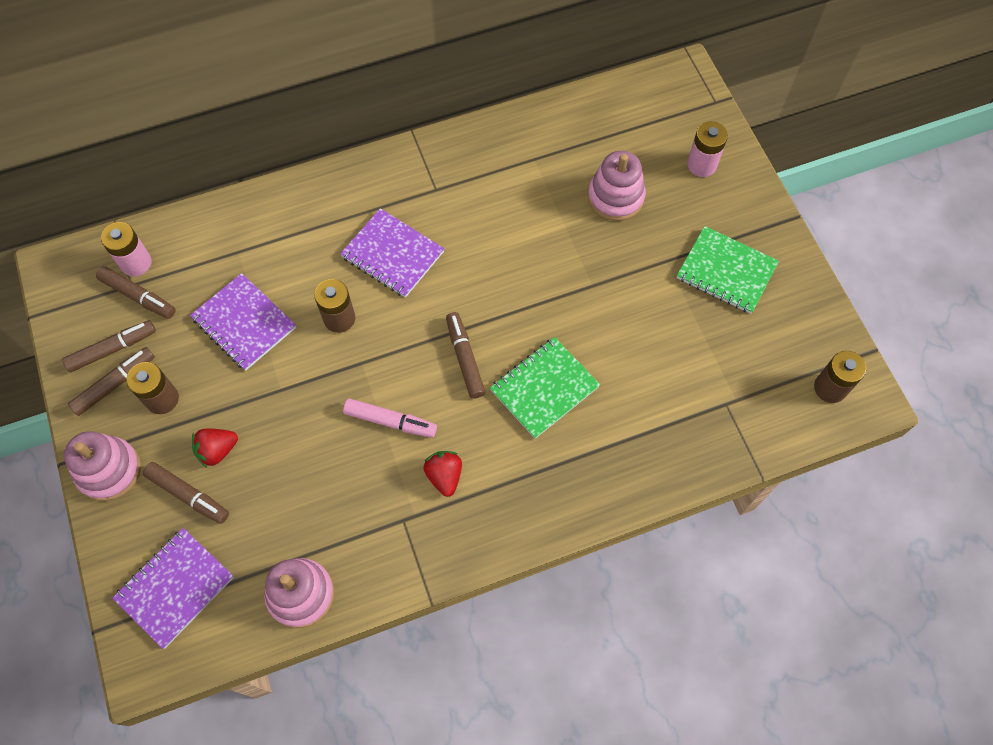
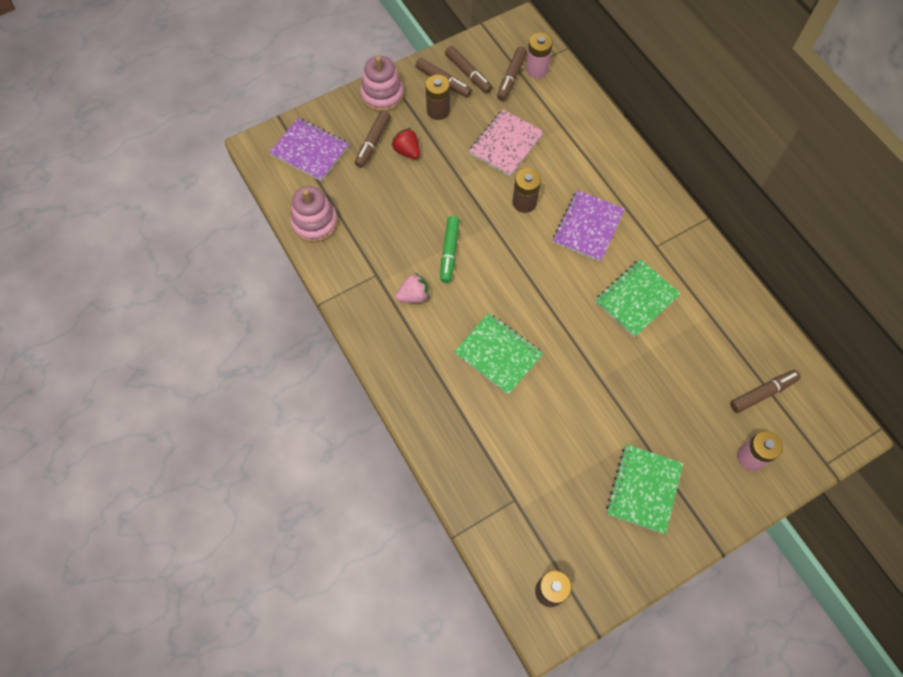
camera: 80 degrees right, 0 degrees up
(244, 323) = (506, 144): purple notebook -> pink notebook
(390, 421) = (449, 252): pink marker -> green marker
(444, 476) = (414, 296): red strawberry -> pink strawberry
(465, 358) = (511, 293): brown marker -> brown marker (762, 393)
(500, 225) = (636, 299): none -> green notebook
(615, 197) = (692, 386): pink stacking toy -> none

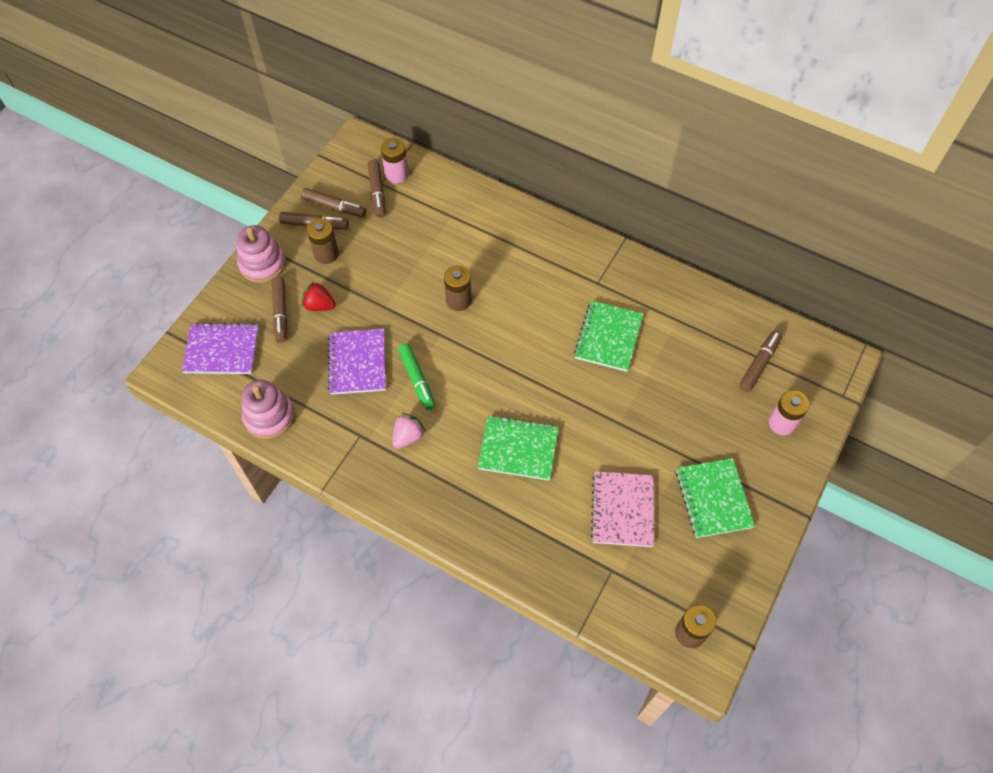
camera: 30 degrees left, 5 degrees down
(506, 144) = (409, 255): pink notebook -> pink notebook (622, 510)
(588, 227) = (528, 295): purple notebook -> purple notebook (357, 363)

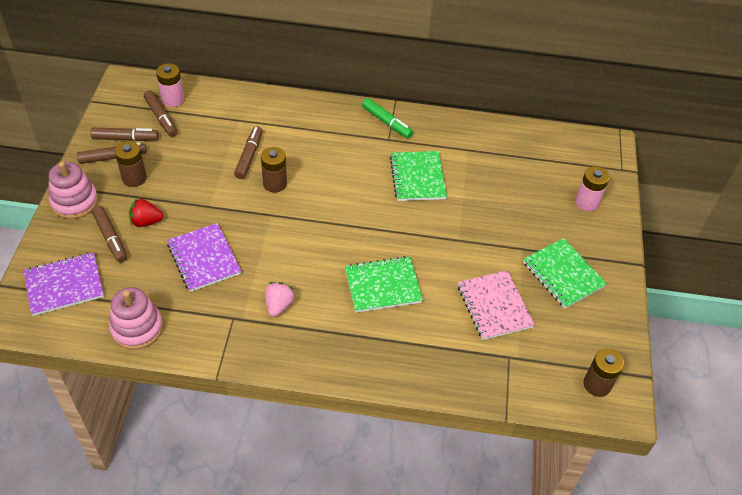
camera: 25 degrees left, 10 degrees down
(417, 379) = (266, 256): green marker -> green marker (386, 122)
(759, 364) = (547, 164): brown marker -> brown marker (249, 156)

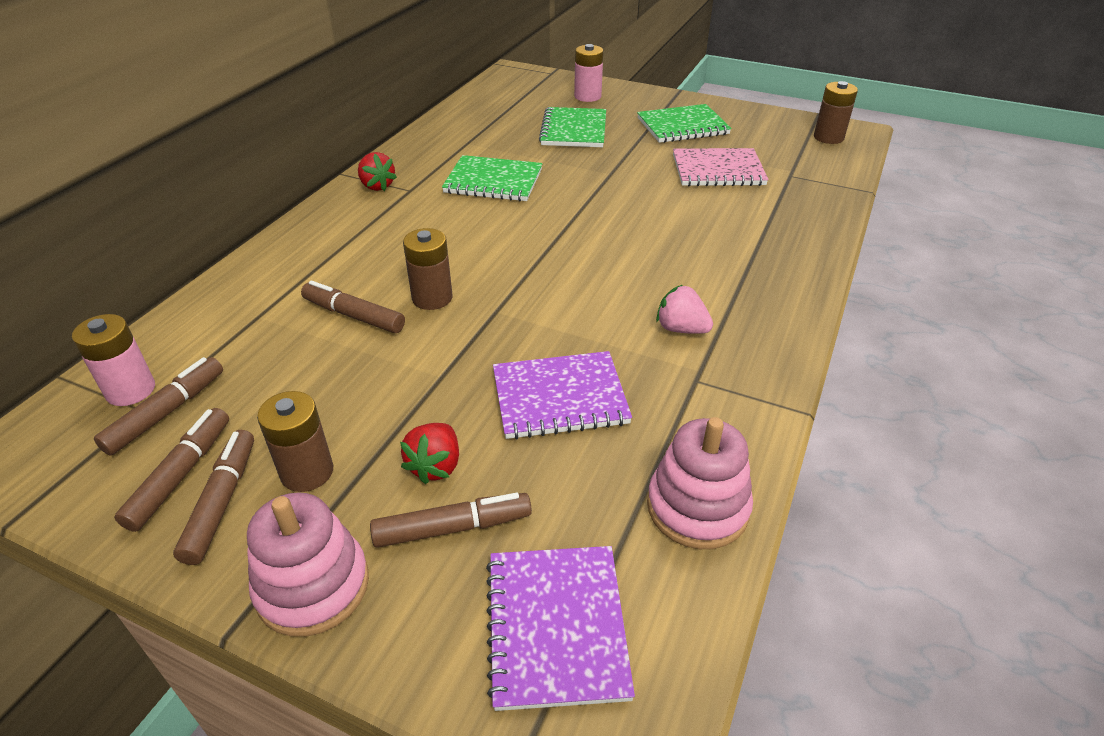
camera: 70 degrees left, 10 degrees down
(161, 117) = (166, 412): brown marker -> brown marker turned 45 degrees counterclockwise
(383, 286) = (668, 236): green notebook -> green notebook (574, 130)
(386, 122) = (377, 186): green marker -> red strawberry

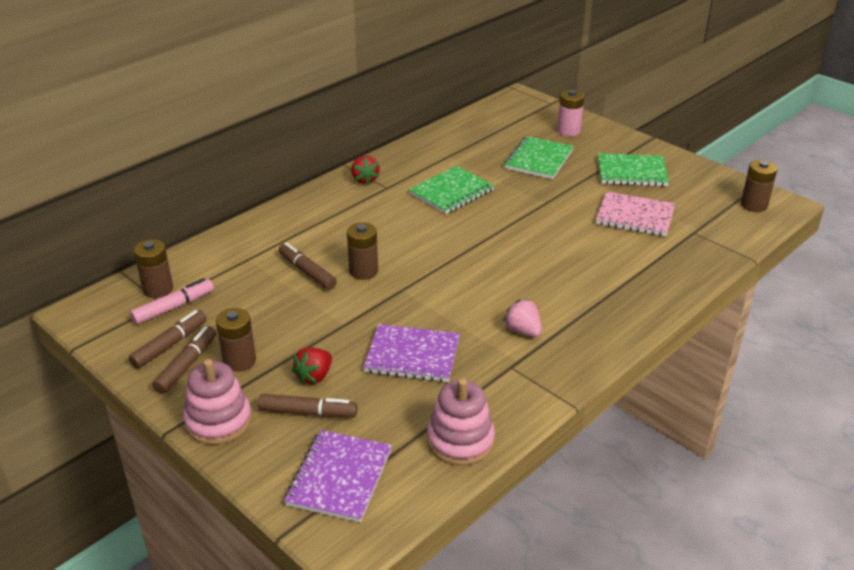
camera: 20 degrees right, 5 degrees down
(130, 390) = (158, 289): pink battery -> brown battery
(166, 412) = (174, 307): brown marker -> pink marker
(493, 181) = (451, 192): green notebook -> green notebook turned 75 degrees counterclockwise

